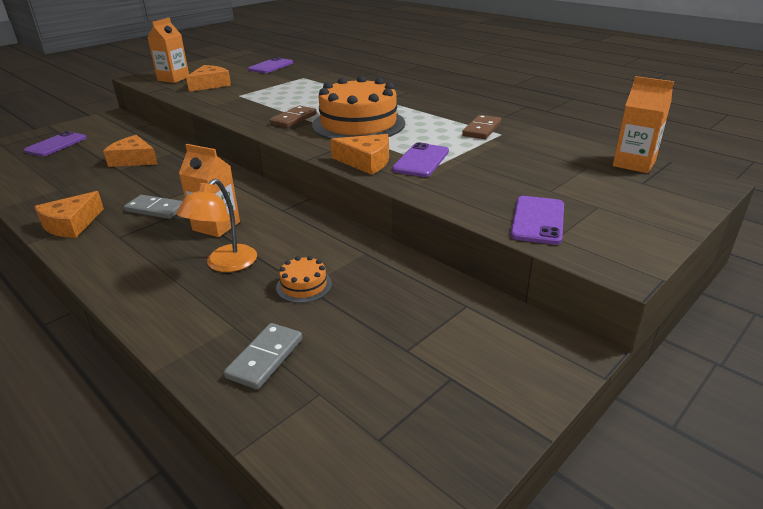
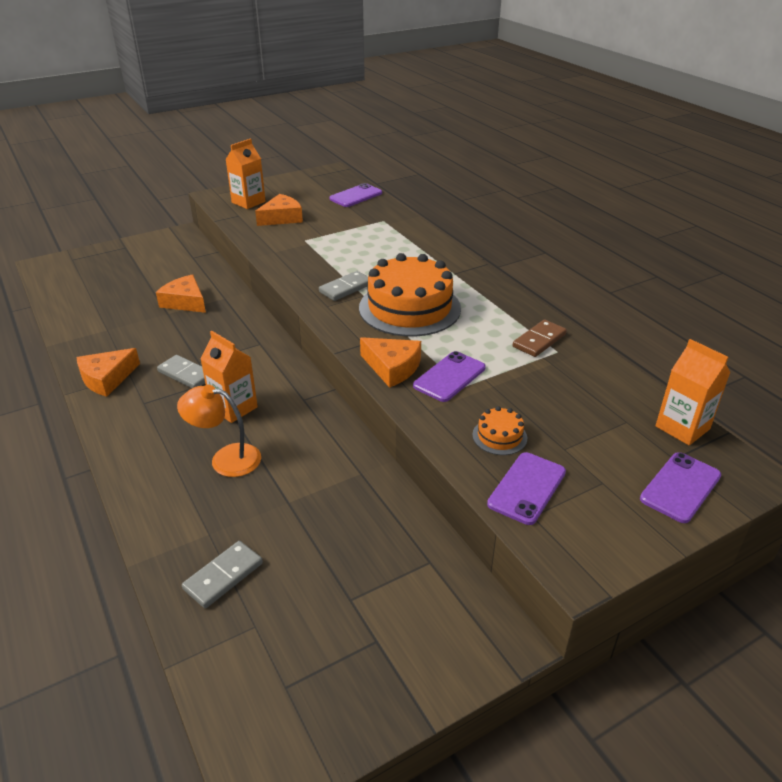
camera: 15 degrees right, 5 degrees up
(56, 144) = (120, 267): purple phone -> purple phone (680, 487)
(225, 264) = (226, 459): orange lamp -> orange lamp turned 60 degrees clockwise
(293, 119) = (346, 288): brown domino -> grey domino
(304, 286) = (287, 501): orange cake -> orange cake (499, 436)

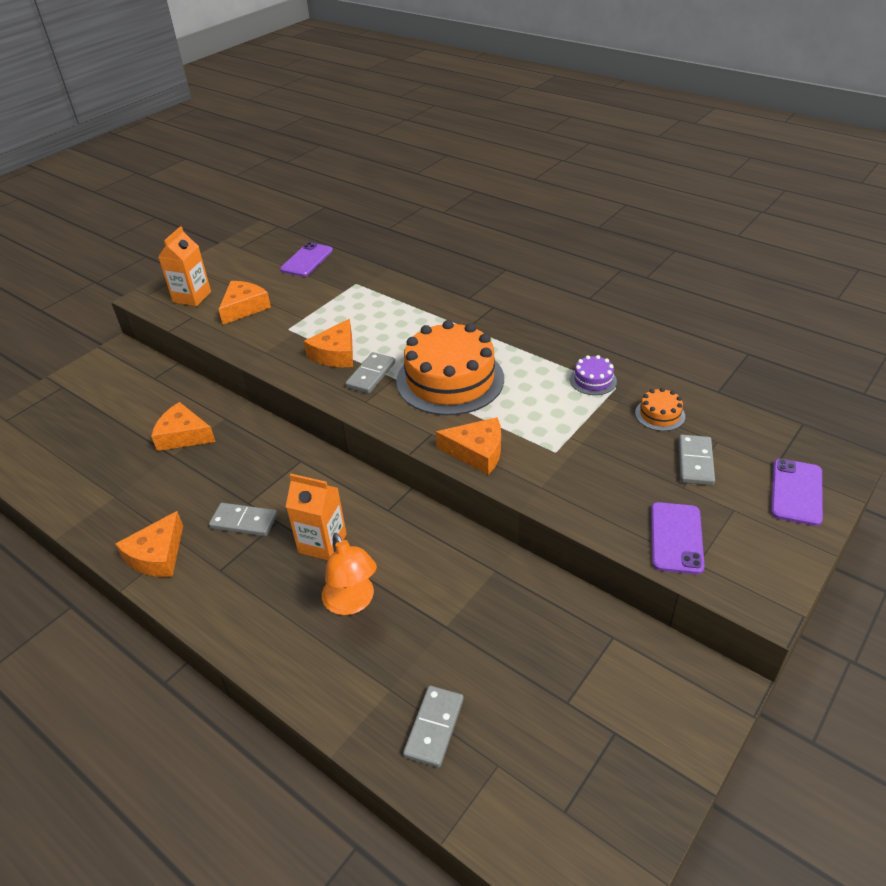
camera: 20 degrees left, 5 degrees up
(226, 459) = (352, 602): orange lamp -> orange lamp turned 105 degrees counterclockwise
(329, 266) = (336, 354): none -> orange cheese
(449, 377) = (537, 445): purple phone -> none
(499, 436) = (621, 493): orange cake -> orange cake (660, 414)
(539, 340) = (593, 380): brown domino -> purple cake
(592, 432) = (695, 462): none -> grey domino
(682, 428) = (764, 433): orange carton -> none

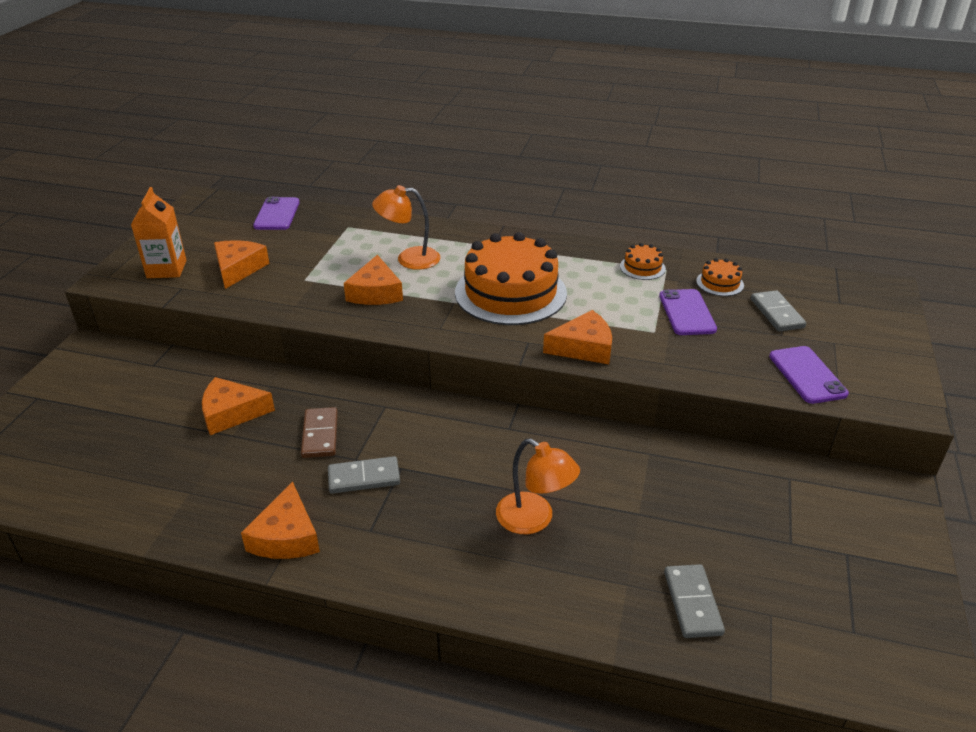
camera: 25 degrees left, 5 degrees down
(235, 473) = (320, 435): none -> brown domino
(322, 543) = (464, 475): orange carton -> none
(371, 375) = (428, 304): grey domino -> none
(385, 326) = (409, 259): none -> orange lamp
(593, 380) = (642, 267): purple cake -> orange cake
(796, 492) = (870, 318): purple phone -> purple phone (687, 312)

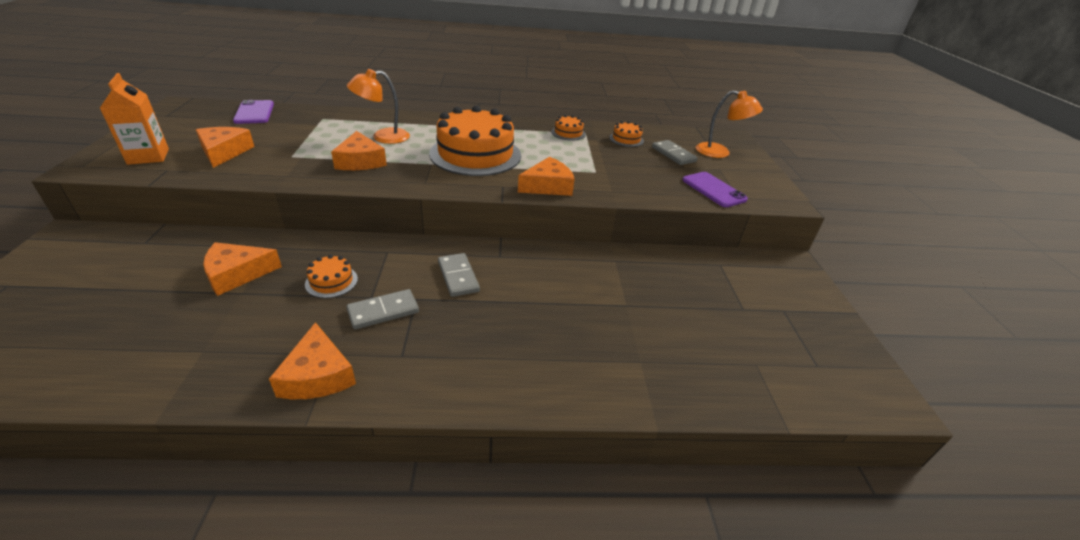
camera: 20 degrees left, 0 degrees up
(320, 435) = (331, 281): brown domino -> orange cake
(534, 519) = (546, 323): orange lamp -> orange lamp (720, 152)
(687, 312) = (613, 158): purple phone -> none
(692, 603) = (696, 366): grey domino -> grey domino (458, 276)

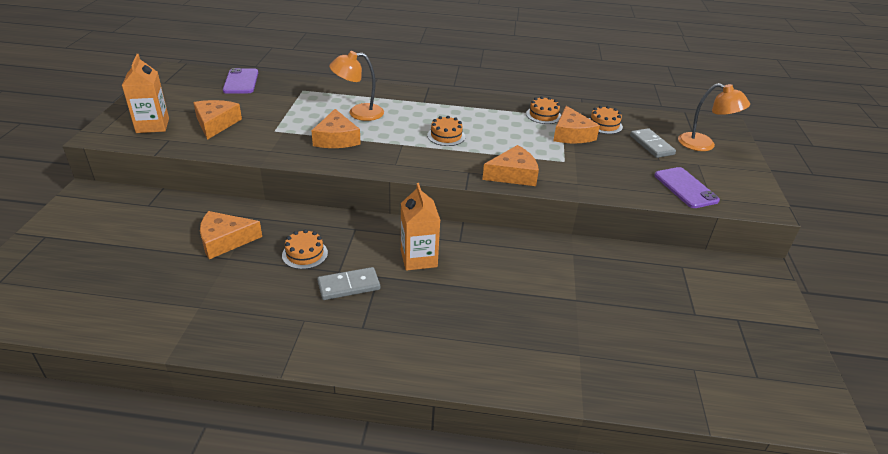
camera: 10 degrees right, 0 degrees up
(318, 375) = (291, 337): orange cheese -> orange cheese (571, 134)
(458, 276) = (418, 258): grey domino -> orange carton
(475, 154) = (446, 136): orange cake -> orange cake, size x0.42

